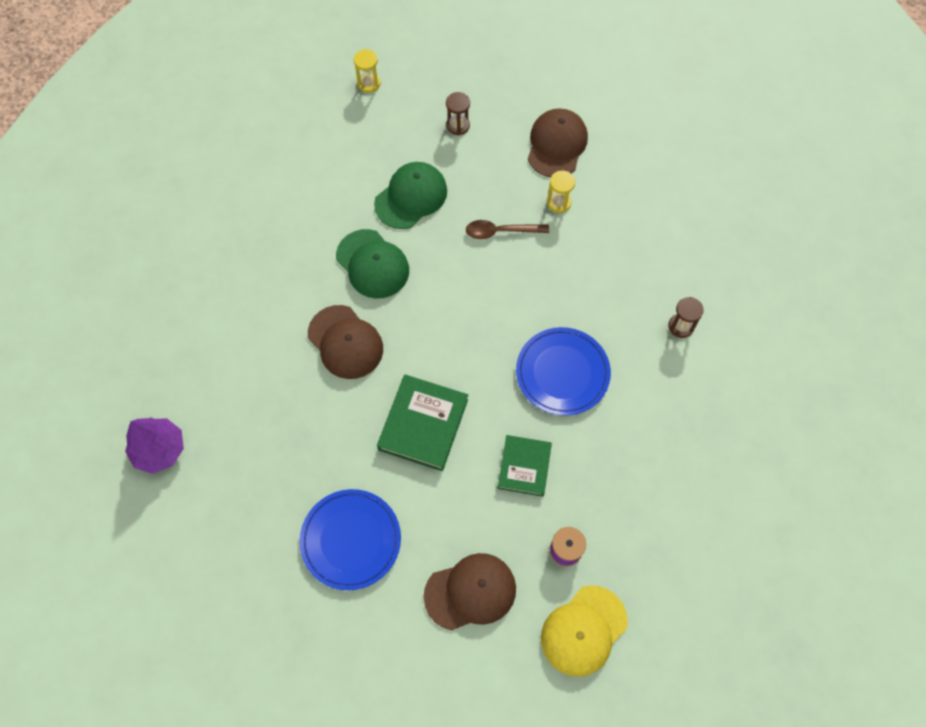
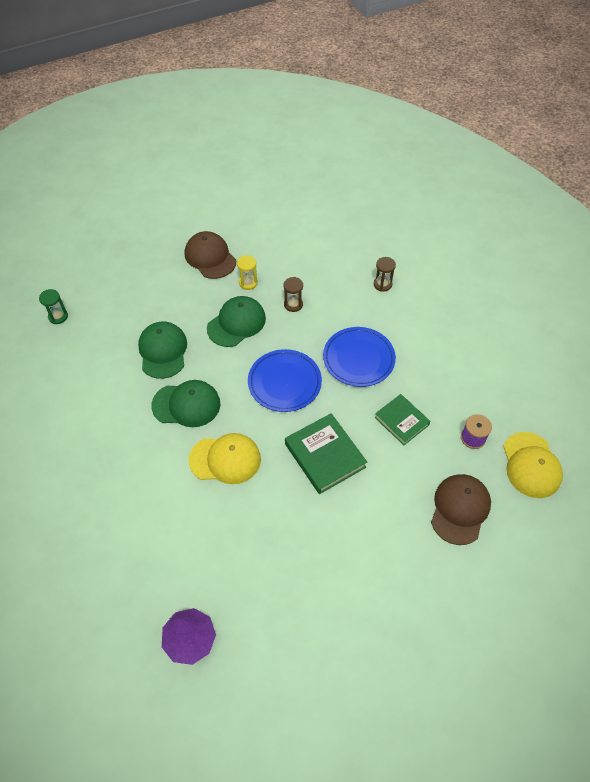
camera: 50 degrees left, 10 degrees down
(345, 342) = (225, 459): brown cap -> yellow cap
(351, 540) = (368, 556): blue plate -> blue plate (284, 382)
(369, 83) = (58, 316): yellow hourglass -> green hourglass
(458, 125) = (142, 293): brown hourglass -> brown hourglass (293, 304)
(501, 231) = (236, 323): brown spoon -> green cap

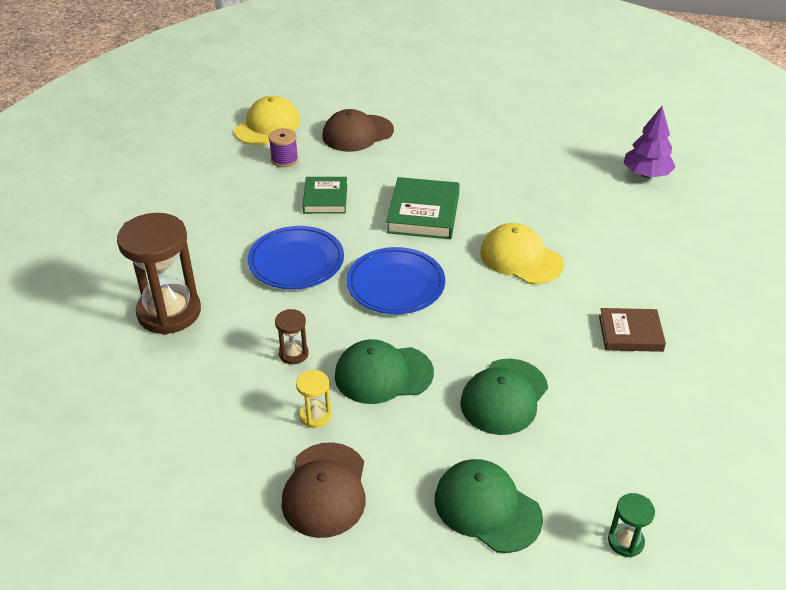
camera: 140 degrees left, 15 degrees down
(115, 442) = (630, 333): none -> brown book
(186, 405) = (521, 324): green cap -> green cap (487, 508)
(382, 284) = (169, 312): brown hourglass -> brown hourglass, size x2.22

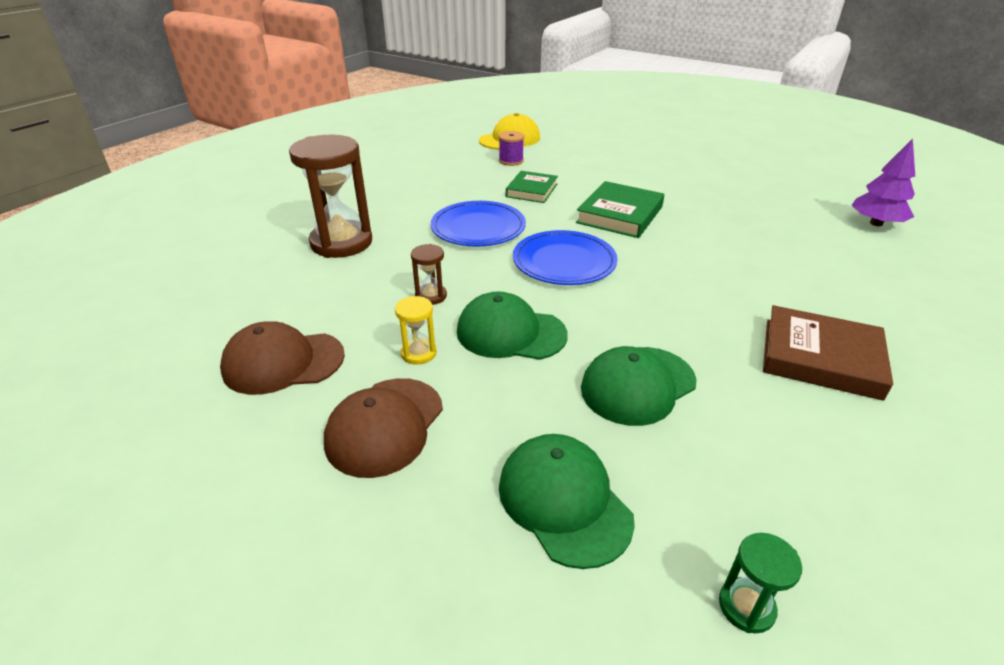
camera: 20 degrees right, 5 degrees down
(357, 133) = (585, 154): brown cap -> brown cap (283, 362)
(520, 258) = (708, 265): yellow cap -> none
(630, 333) = (820, 357): brown book -> brown book, size x1.50

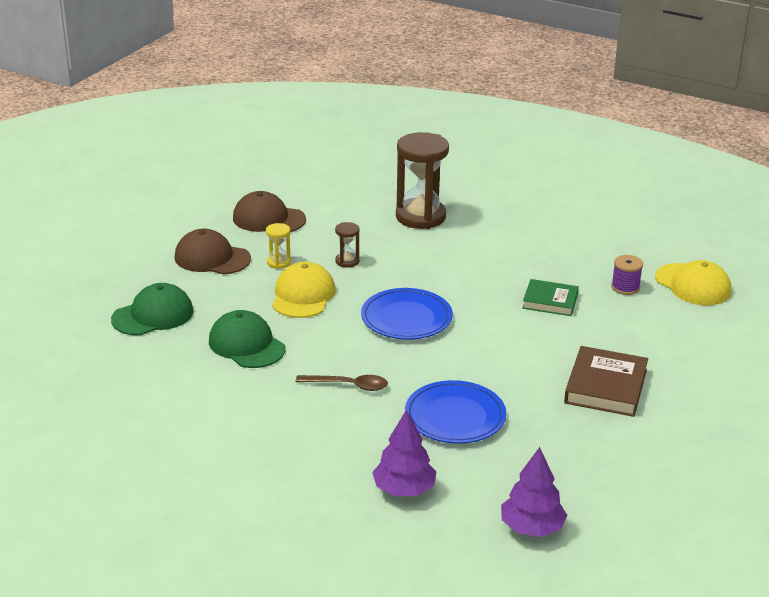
camera: 85 degrees right, 5 degrees down
(283, 362) = (268, 219): brown cap -> brown cap turned 60 degrees counterclockwise
(478, 228) = (459, 275): blue plate -> blue plate (455, 417)
(510, 333) = (303, 295): green cap -> yellow cap
(619, 215) = (507, 352): green book -> none
(707, 304) = (348, 385): none -> brown spoon
(746, 607) = (84, 365): green hourglass -> none
(820, 357) = (278, 430): brown book -> brown book (606, 386)
(870, 278) = (404, 489): none -> purple tree

